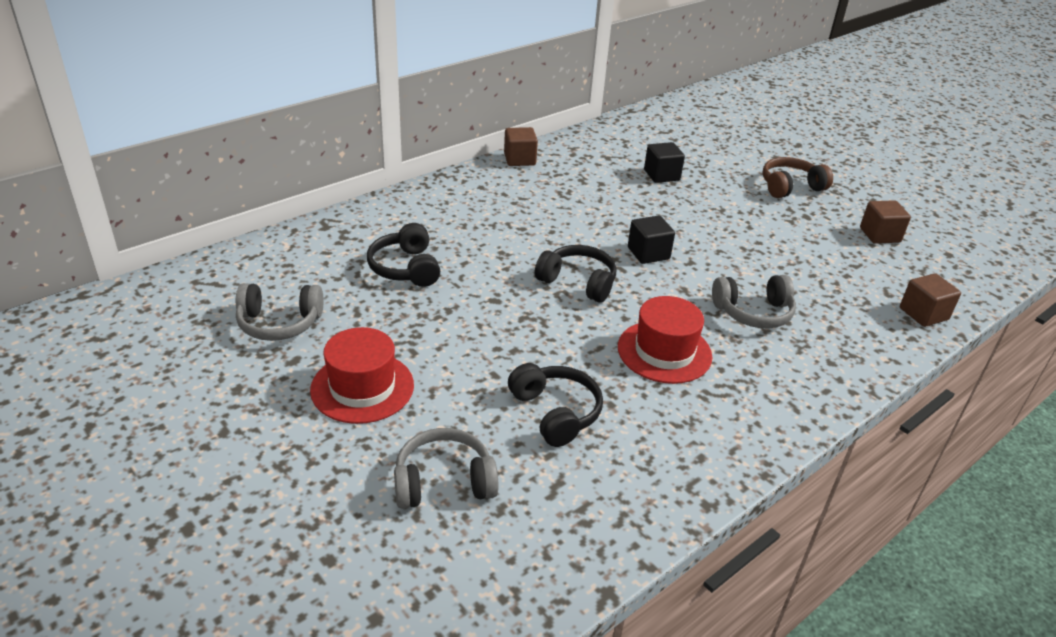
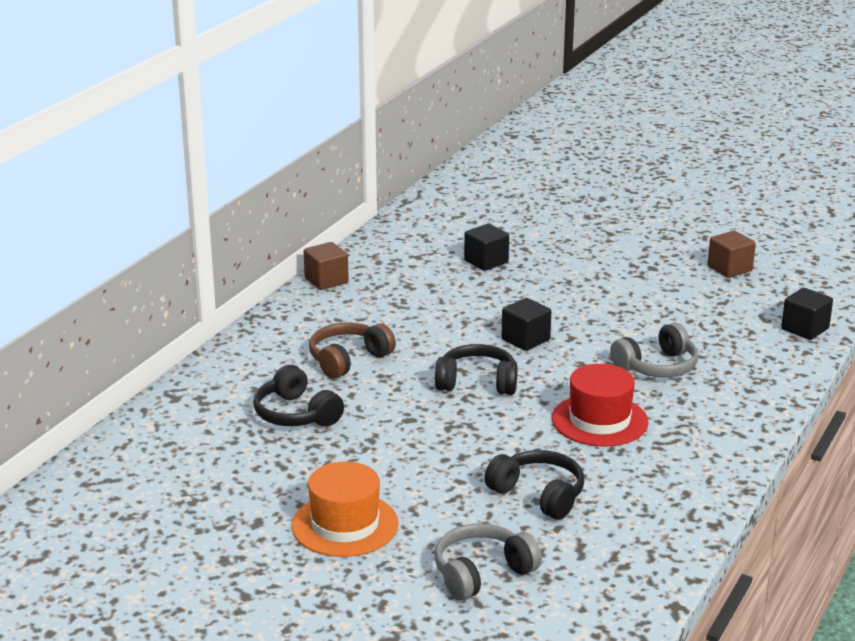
camera: 20 degrees left, 10 degrees down
(279, 323) = (212, 496): grey headphones -> none
(362, 387) = (345, 525): red hat -> orange hat
(790, 187) = (620, 243): brown headphones -> brown headphones (348, 359)
(923, 314) = (805, 329): brown cube -> black cube

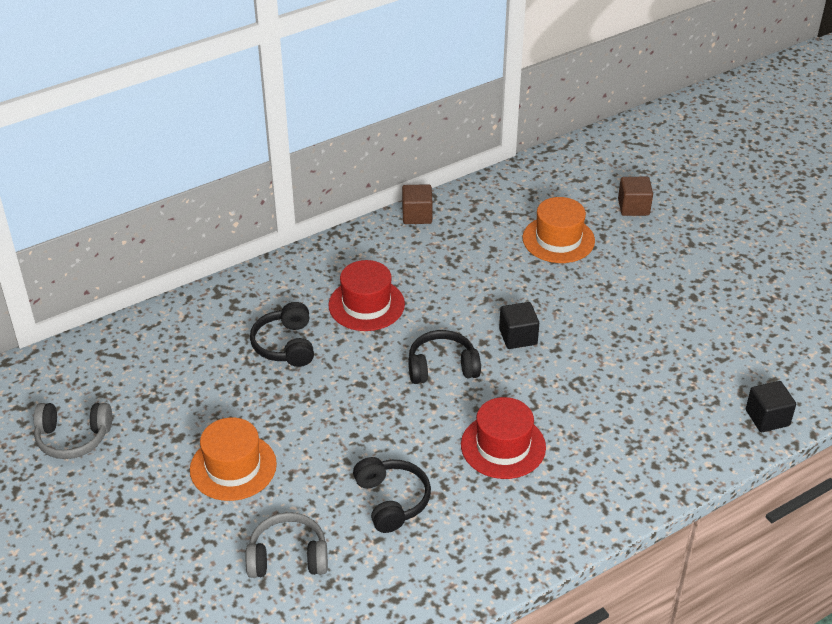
camera: 30 degrees right, 15 degrees up
(348, 359) = (366, 305): brown headphones -> red hat
(477, 383) = (442, 367): black headphones -> black headphones turned 45 degrees counterclockwise
(486, 261) = (558, 239): black cube -> orange hat
(657, 367) = (600, 408): grey headphones -> grey headphones (73, 438)
(729, 269) = (762, 323): brown cube -> brown cube (633, 207)

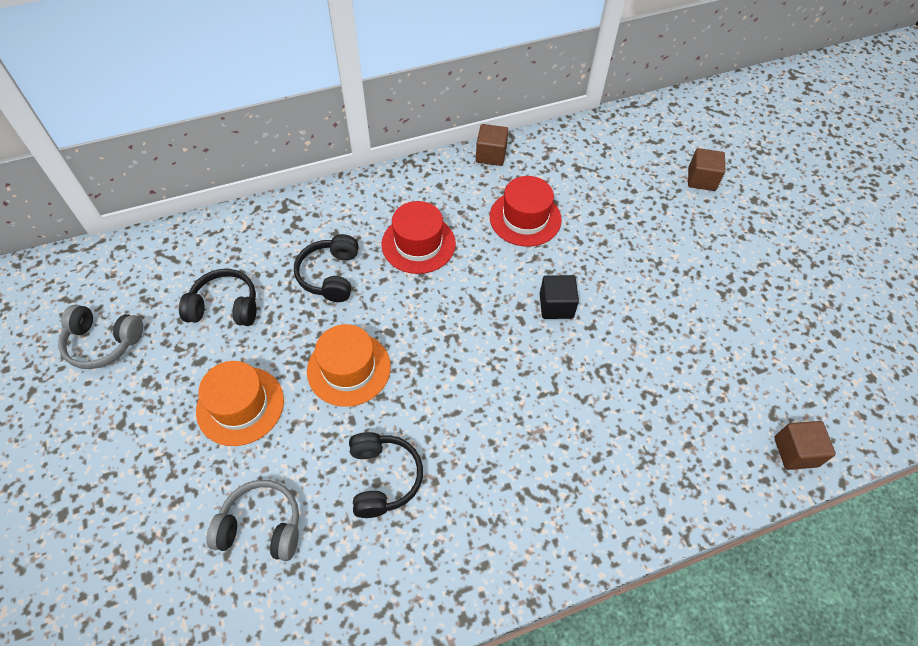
camera: 10 degrees right, 15 degrees up
(442, 367) = (473, 327): black headphones -> black headphones (225, 307)
(503, 446) = (511, 433): red hat -> red hat (525, 218)
(558, 239) = (620, 203): orange hat -> orange hat (349, 369)
(767, 418) = (795, 452): black cube -> brown cube

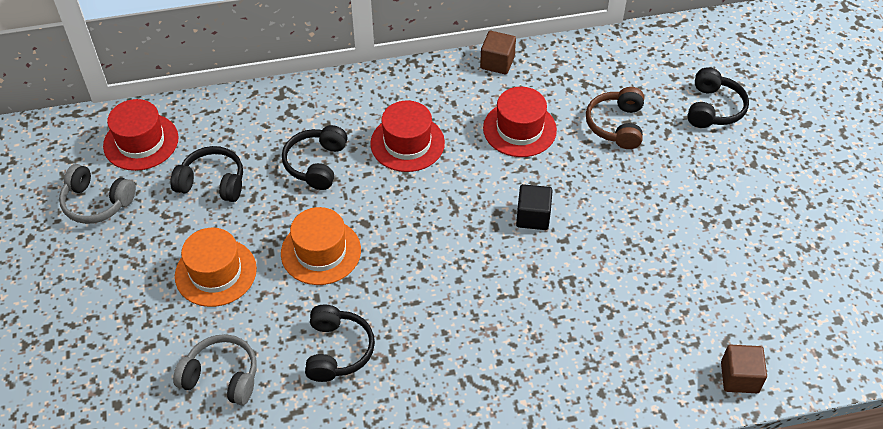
camera: 10 degrees right, 5 degrees down
(144, 271) = (141, 142): none -> red hat
(616, 205) = (616, 125): none -> brown headphones
(701, 179) = (713, 108): brown cube -> black headphones

